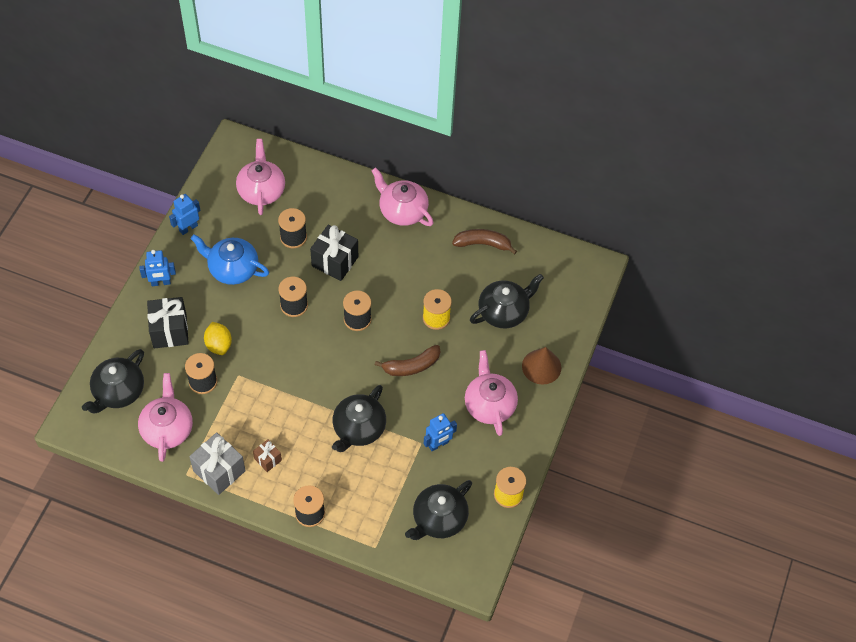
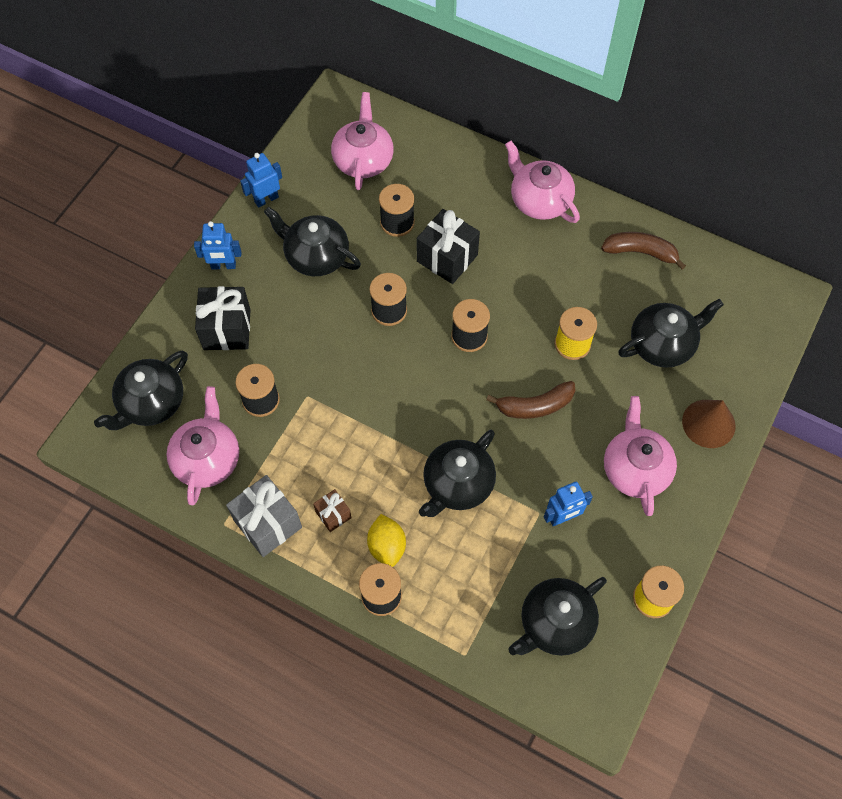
camera: 10 degrees right, 5 degrees up
(219, 345) = (287, 353): yellow lemon -> yellow lemon (387, 546)
(232, 269) = (316, 256): blue teapot -> black teapot

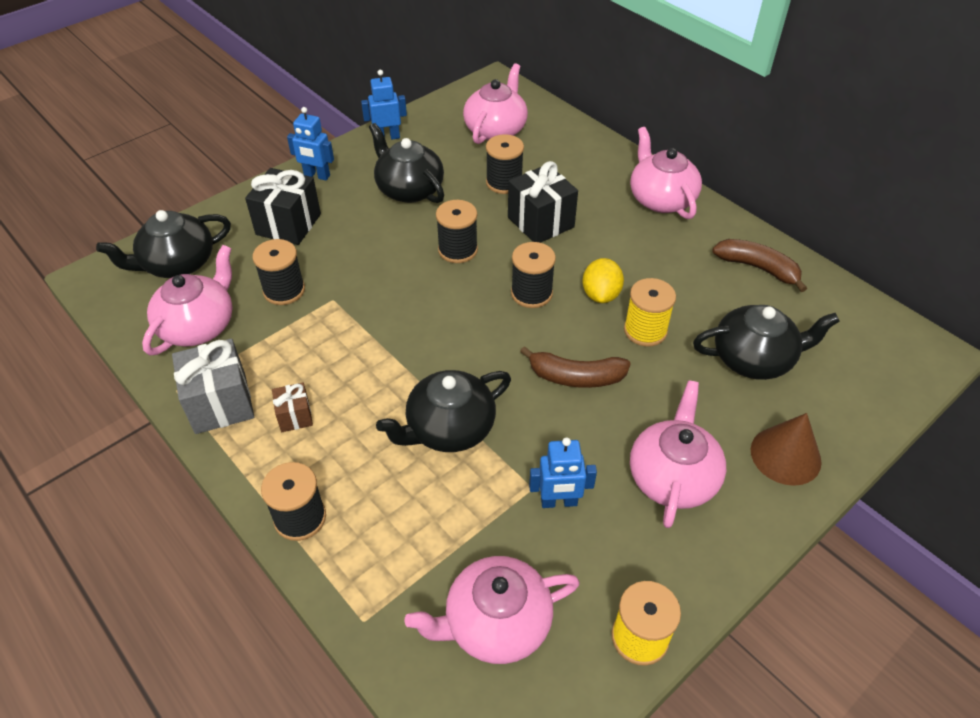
camera: 20 degrees right, 15 degrees down
(387, 546) = (335, 467): yellow lemon -> yellow lemon (601, 294)
(555, 623) = (495, 623): black teapot -> pink teapot

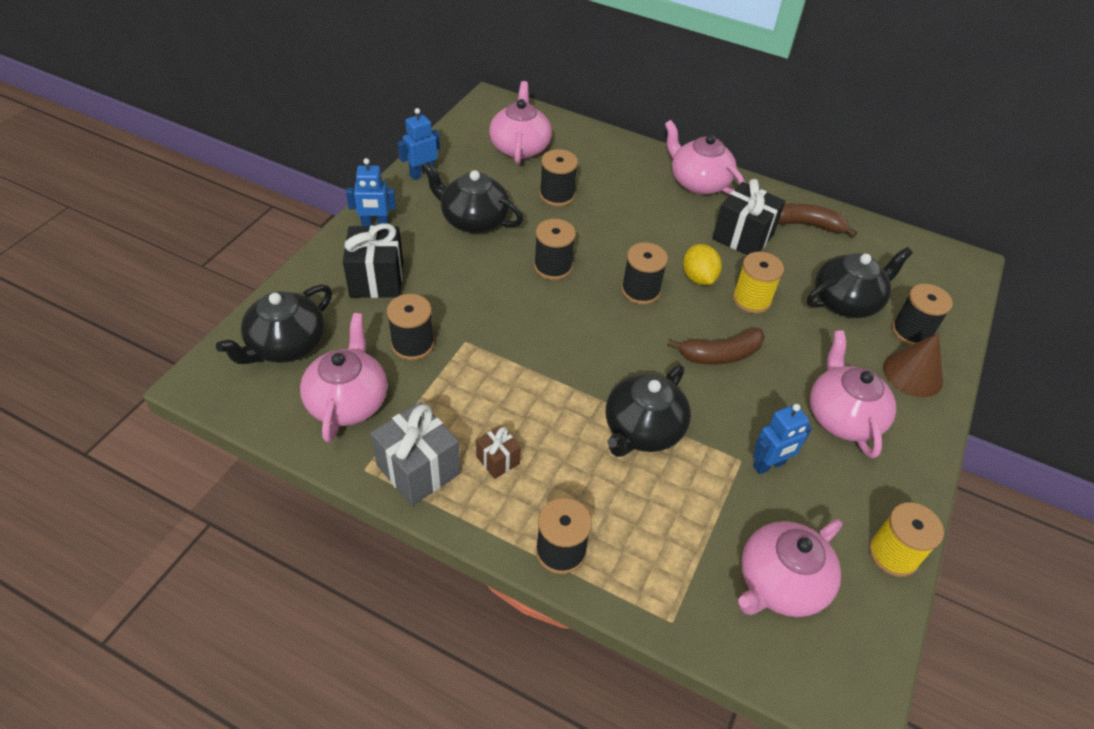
camera: 25 degrees left, 0 degrees up
(540, 222) = (610, 225): black gift -> black gift (742, 237)
(813, 410) = (911, 332): none -> black spool

